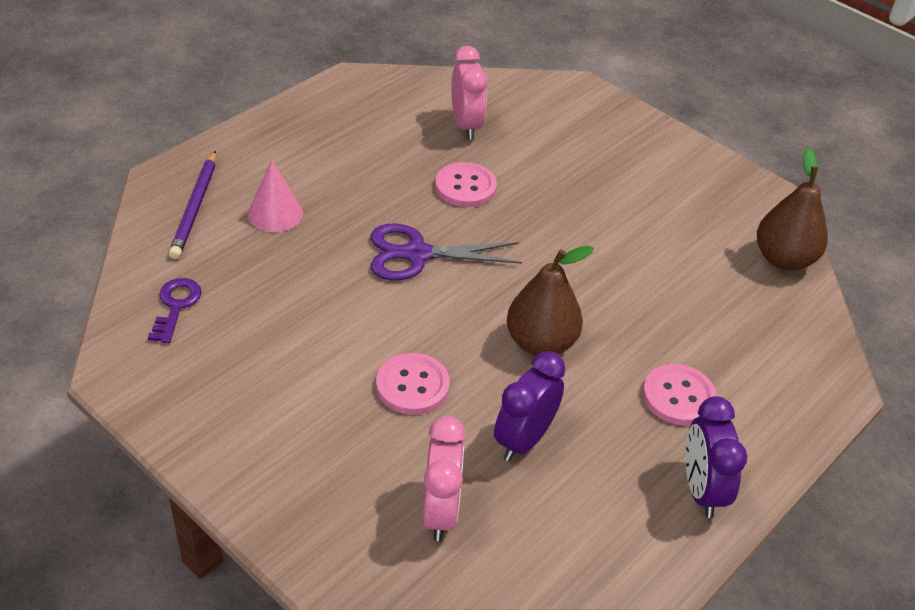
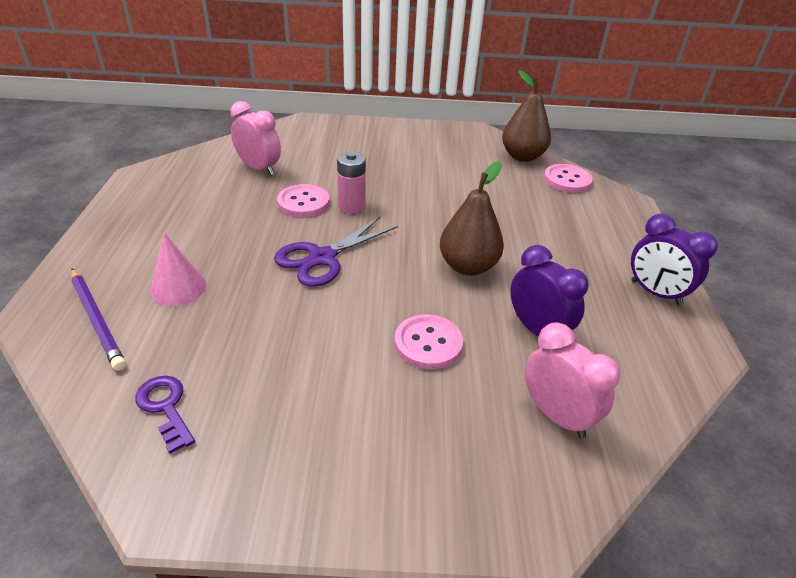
camera: 40 degrees left, 5 degrees down
(507, 216) = (351, 206): none -> pink battery
(524, 440) = (537, 330): purple clock -> purple clock turned 150 degrees clockwise
(678, 397) = (575, 251): pink button -> pink button (567, 180)

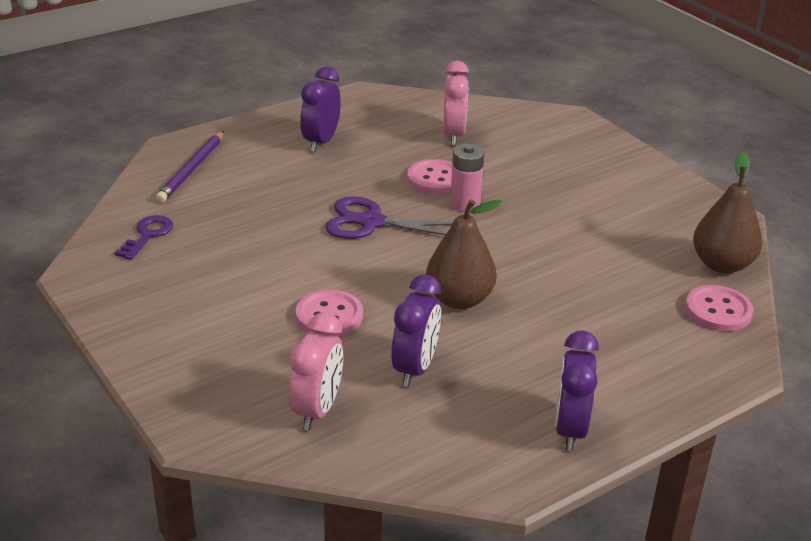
camera: 55 degrees right, 5 degrees down
(173, 227) = (321, 142): none -> purple clock
(178, 287) = (258, 180): pink cone -> none

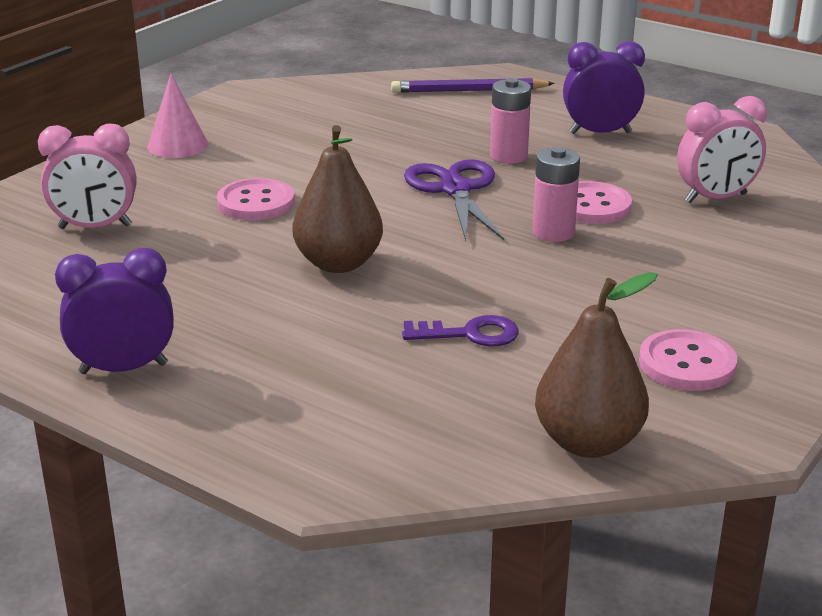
camera: 70 degrees right, 5 degrees down
(147, 235) = (331, 100): purple key -> purple key (469, 334)
(175, 335) = (177, 145): none -> pink cone
(331, 186) = (508, 156): none -> pink battery
(415, 368) = (190, 261): purple clock -> none
(718, 310) = (456, 450): pink button -> pink button (687, 364)

